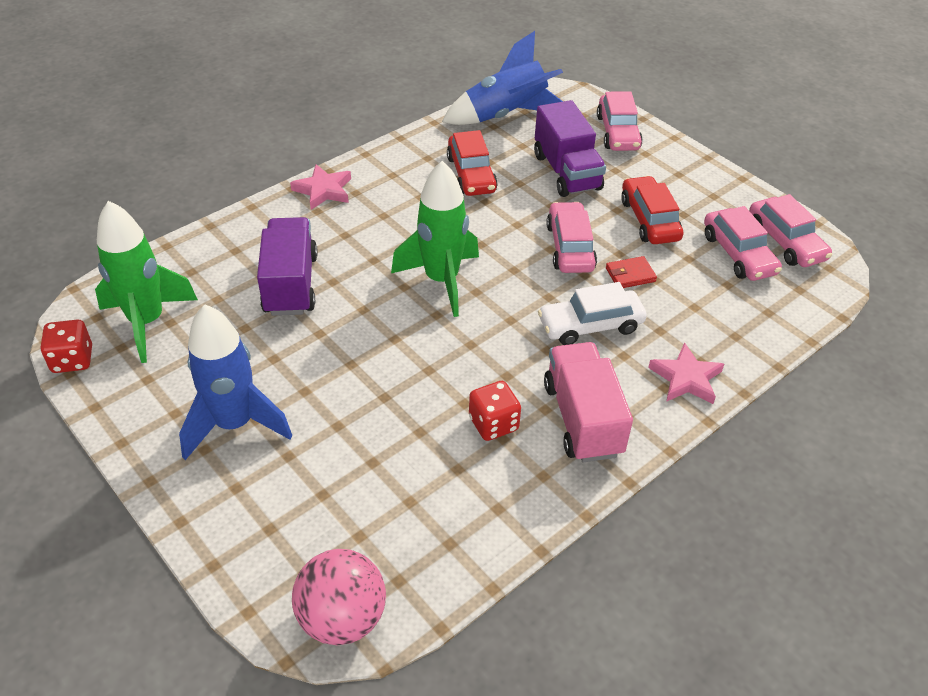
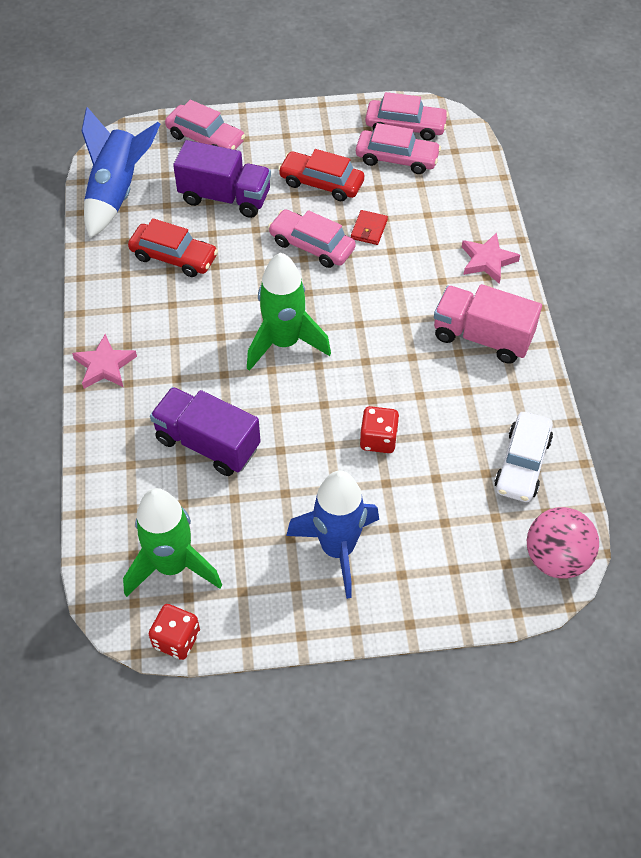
camera: 55 degrees left, 10 degrees up
(493, 424) = (451, 389): red dice -> red dice (378, 439)
(590, 325) = (400, 281): white car -> white car (522, 463)

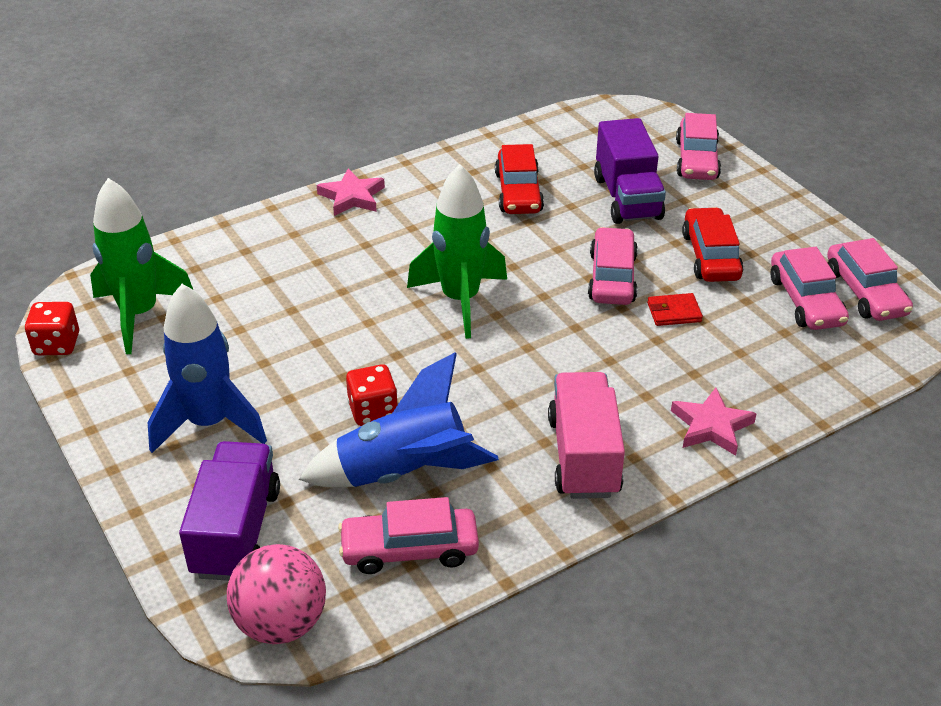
camera: 65 degrees right, 15 degrees down
(117, 192) = (572, 132): blue rocket -> blue rocket (404, 473)
(207, 443) = (296, 290): purple truck -> purple truck (236, 532)
(522, 463) = (409, 549): white car -> pink car

